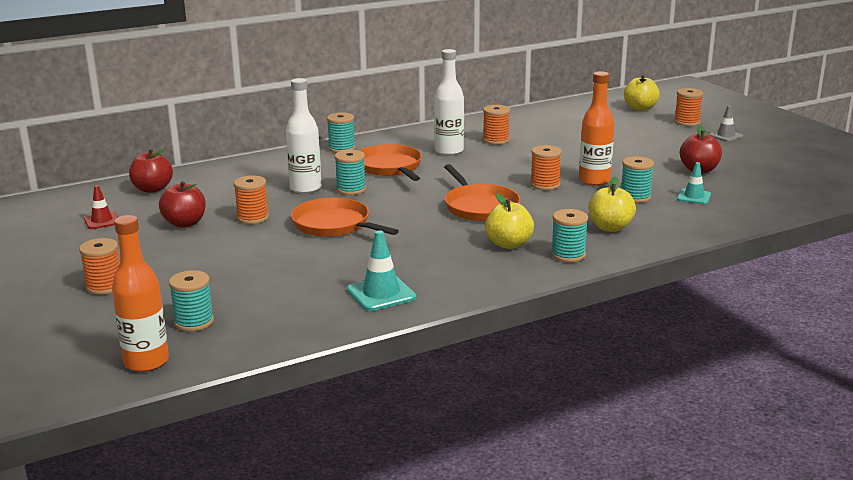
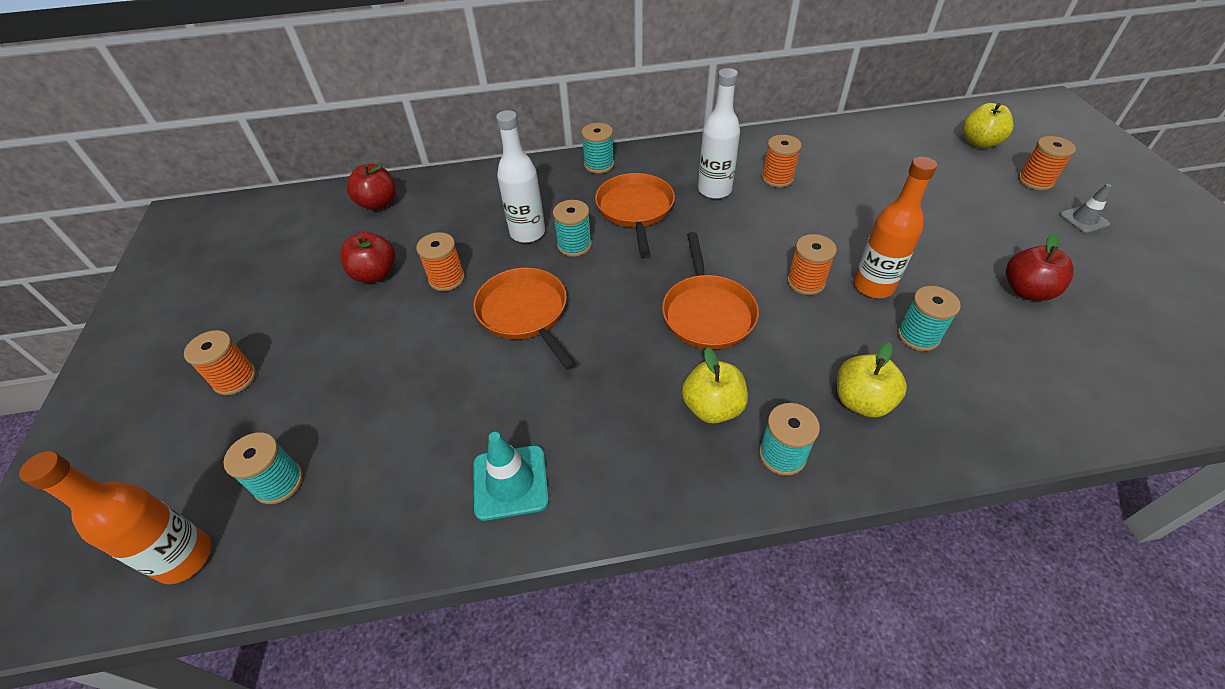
camera: 20 degrees right, 25 degrees up
(102, 221) = (301, 251): red traffic cone -> none
(694, 197) = (1003, 353): turquoise traffic cone -> none

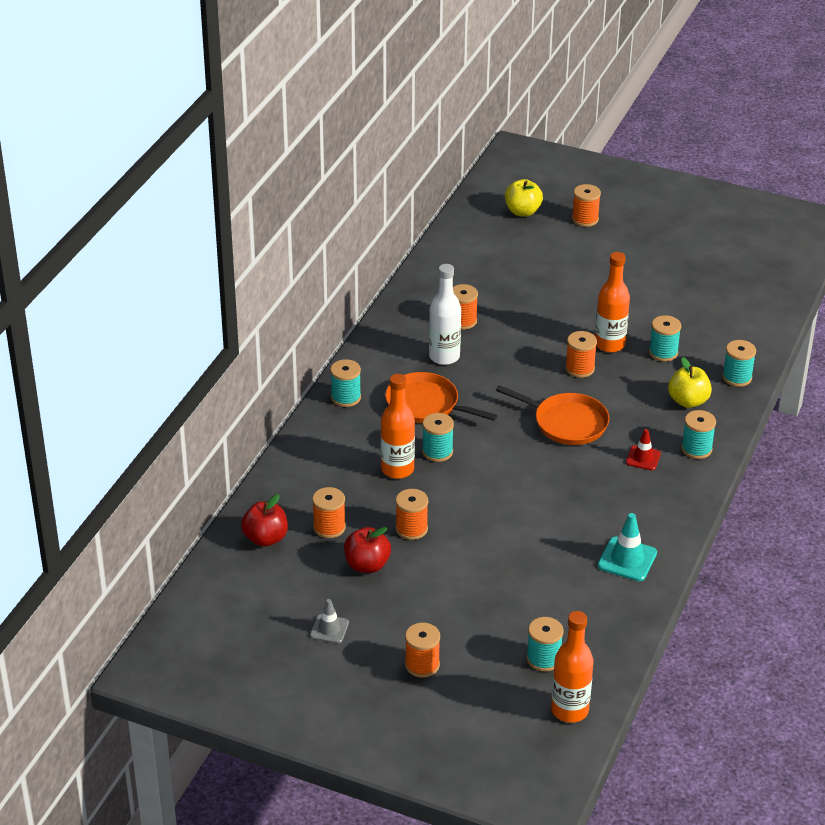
camera: 60 degrees left, 10 degrees down
(415, 230) = (329, 527): none -> orange spool
(525, 313) = (488, 503): orange pan -> none
(527, 233) = (397, 469): white bottle -> orange bottle
(712, 407) = (643, 458): yellow apple -> red traffic cone
(966, 430) = (737, 377): none -> turquoise spool
(1026, 291) = (669, 291): red apple -> none
(1084, 220) = (637, 229): grey traffic cone -> grey traffic cone (329, 629)

